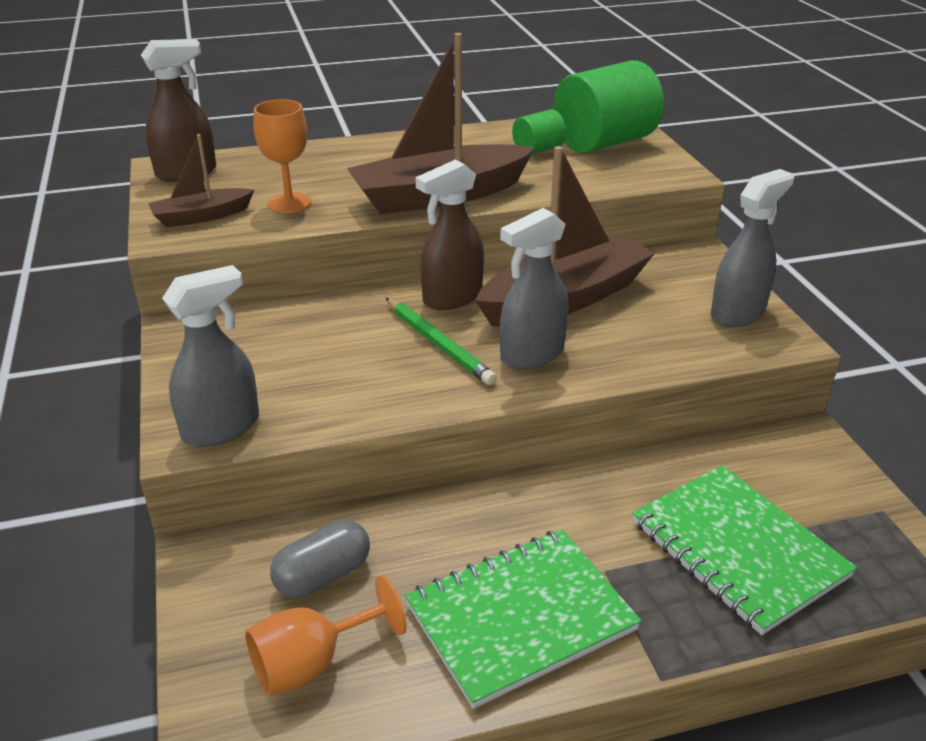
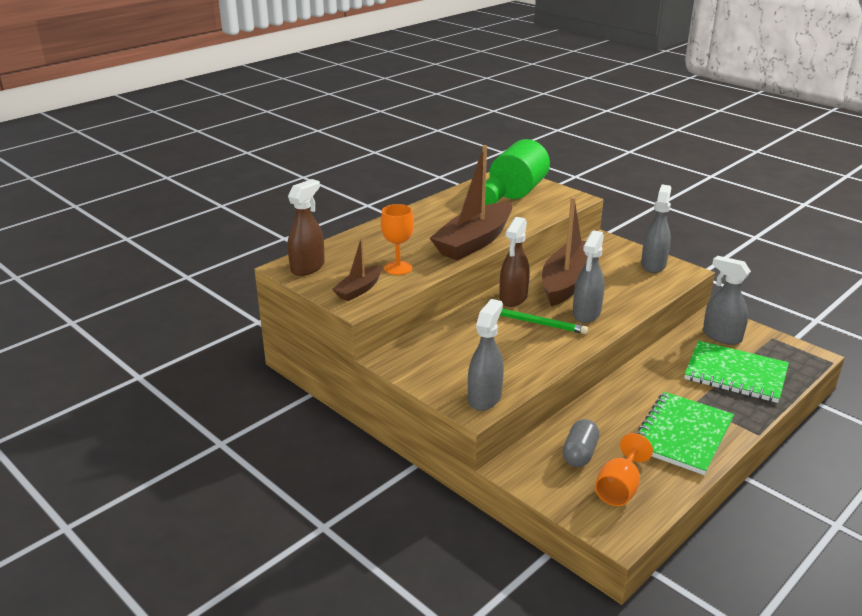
camera: 30 degrees left, 5 degrees down
(784, 474) = (721, 336): none -> grey spray bottle

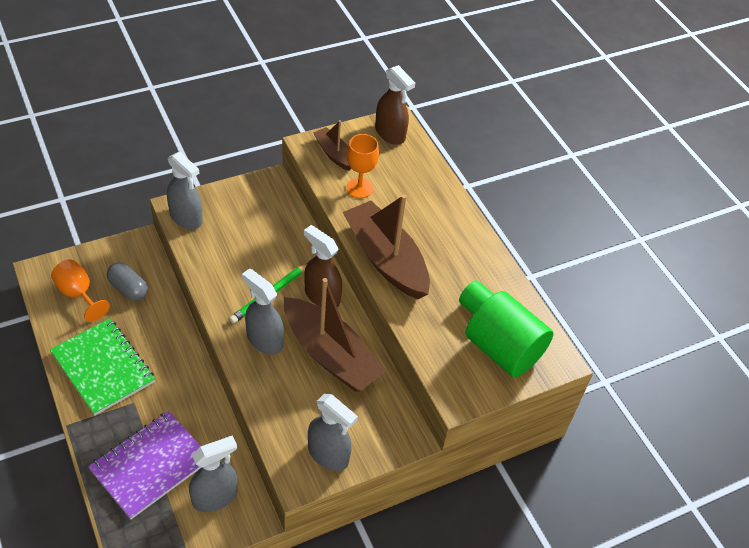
camera: 105 degrees right, 20 degrees up
(735, 374) = (150, 465): green notebook -> purple notebook

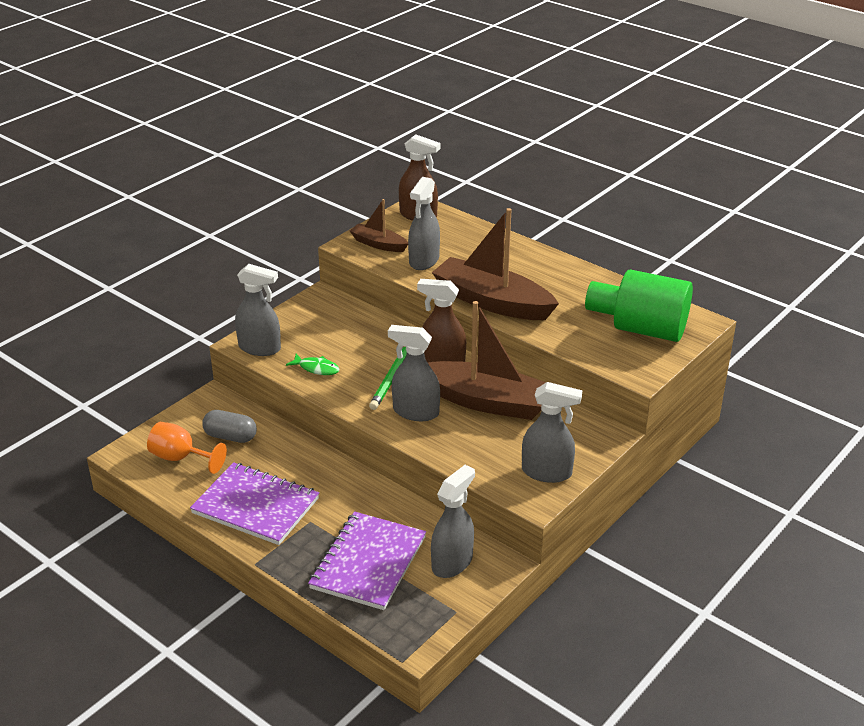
camera: 20 degrees left, 15 degrees down
(103, 368) = (256, 506): green notebook -> purple notebook
(216, 259) = (316, 368): none -> green fish
(359, 188) = (424, 261): orange goblet -> grey spray bottle

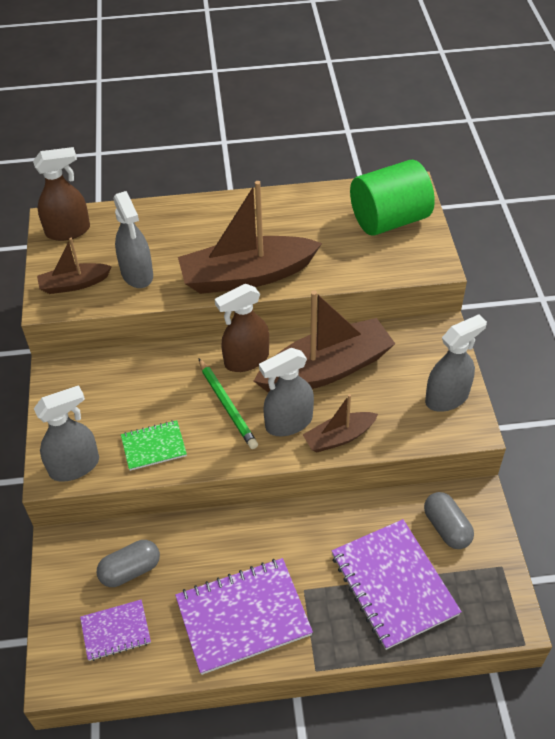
camera: 45 degrees left, 15 degrees up
(181, 458) = (115, 631): orange goblet -> purple notebook
(316, 368) = (153, 446): green fish -> green notebook
(435, 441) = (339, 437): none -> brown boat
(452, 562) = (446, 528): grey spray bottle -> grey capsule
(602, 310) = (334, 225): green cylinder -> none

